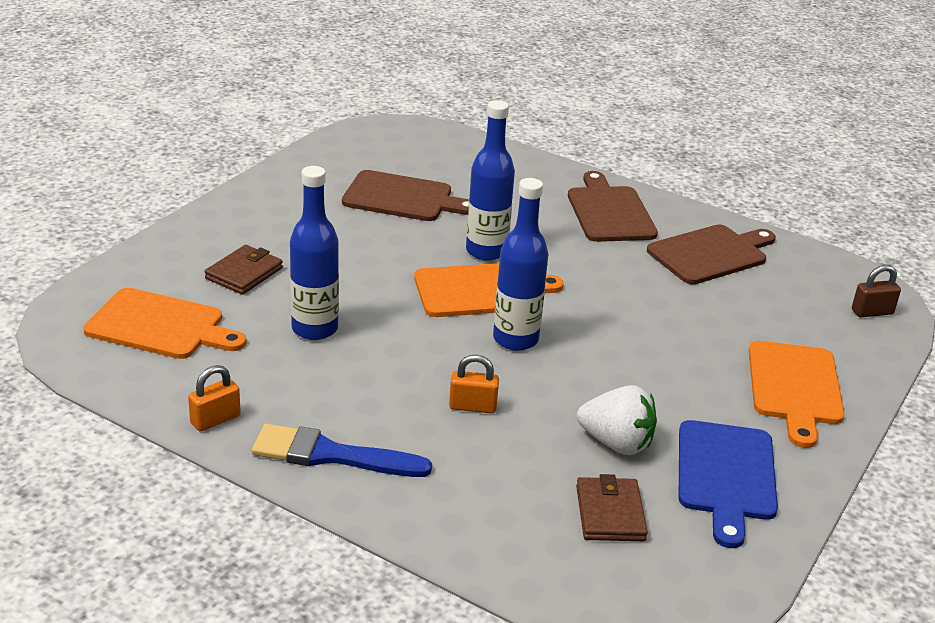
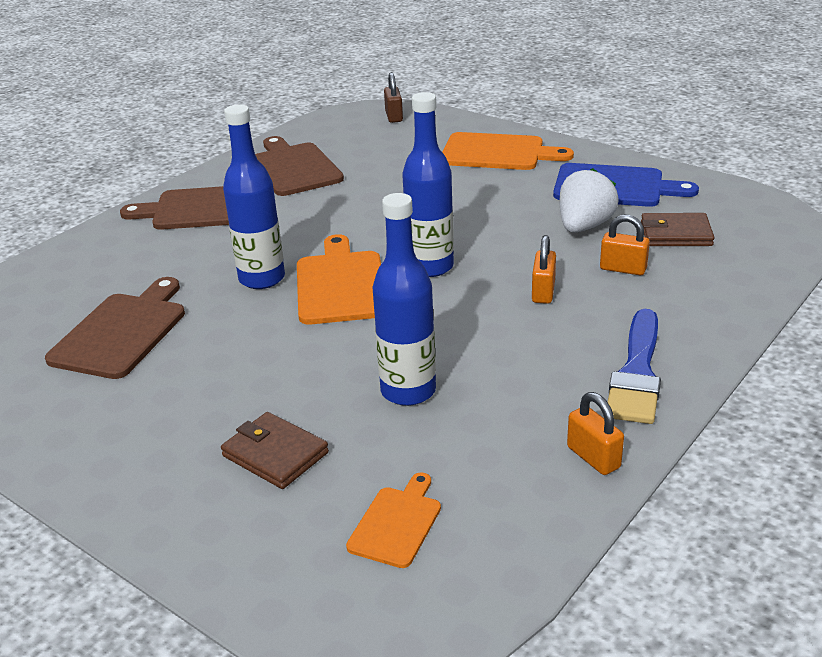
camera: 80 degrees left, 0 degrees up
(160, 326) = (397, 523): orange cutting board -> orange cutting board, size x0.57
(523, 464) = (623, 269): none -> orange padlock

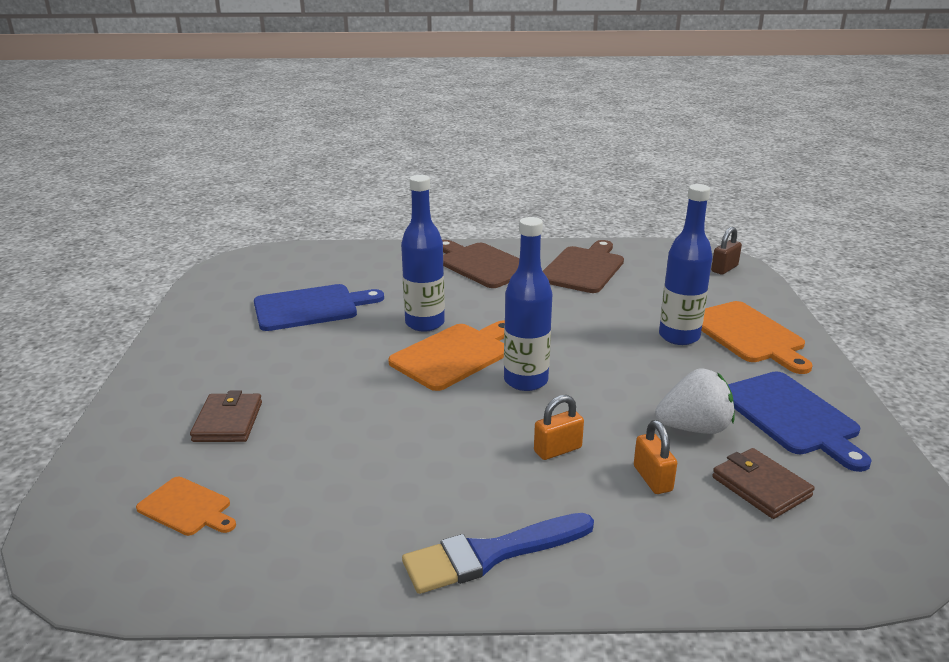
camera: 50 degrees right, 5 degrees down
(122, 332) = (310, 307): brown cutting board -> blue cutting board
(397, 523) = (187, 508): orange cutting board -> orange cutting board turned 45 degrees clockwise
(408, 391) = (349, 443): blue bottle -> blue bottle (679, 336)
(593, 457) = (341, 577): orange padlock -> none

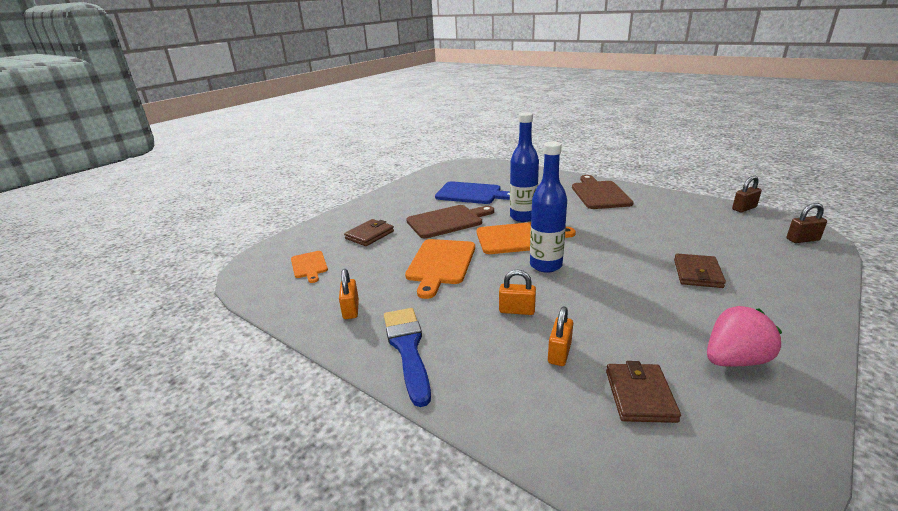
camera: 40 degrees right, 0 degrees up
(348, 542) = (351, 309): none -> orange padlock
(491, 554) = (407, 348): blue brush -> blue brush turned 60 degrees clockwise
(583, 268) = (671, 212): brown cutting board -> brown cutting board (447, 221)
(645, 245) = (744, 208): none -> brown padlock
(679, 336) = (697, 273): blue bottle -> brown wallet
(694, 428) = (633, 335): white strawberry -> none
(747, 335) = (766, 290): orange cutting board -> orange cutting board (440, 264)
(791, 416) = (734, 360): blue cutting board -> pink strawberry

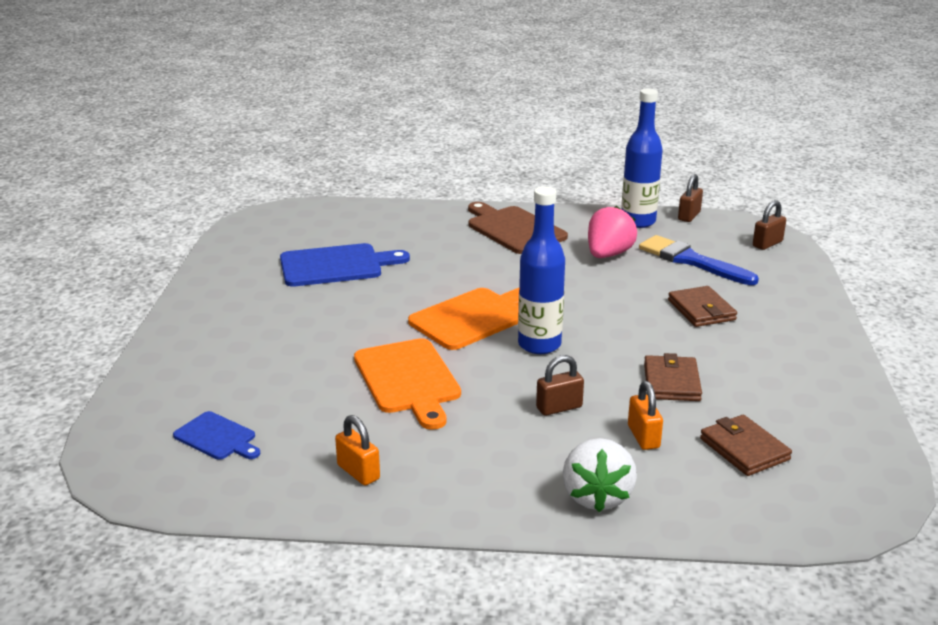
camera: 35 degrees left, 0 degrees up
(309, 266) = (217, 437): orange cutting board -> blue cutting board
(369, 235) = (254, 367): brown wallet -> brown wallet (671, 382)
(407, 348) = (483, 489): blue brush -> blue brush (691, 261)
(447, 221) = (348, 317): brown cutting board -> none
(477, 386) = (597, 496): none -> white strawberry
(517, 310) = (559, 407): orange padlock -> brown padlock
(523, 217) = (447, 286): blue bottle -> blue bottle (638, 221)
(734, 360) = (793, 390): pink strawberry -> pink strawberry (608, 254)

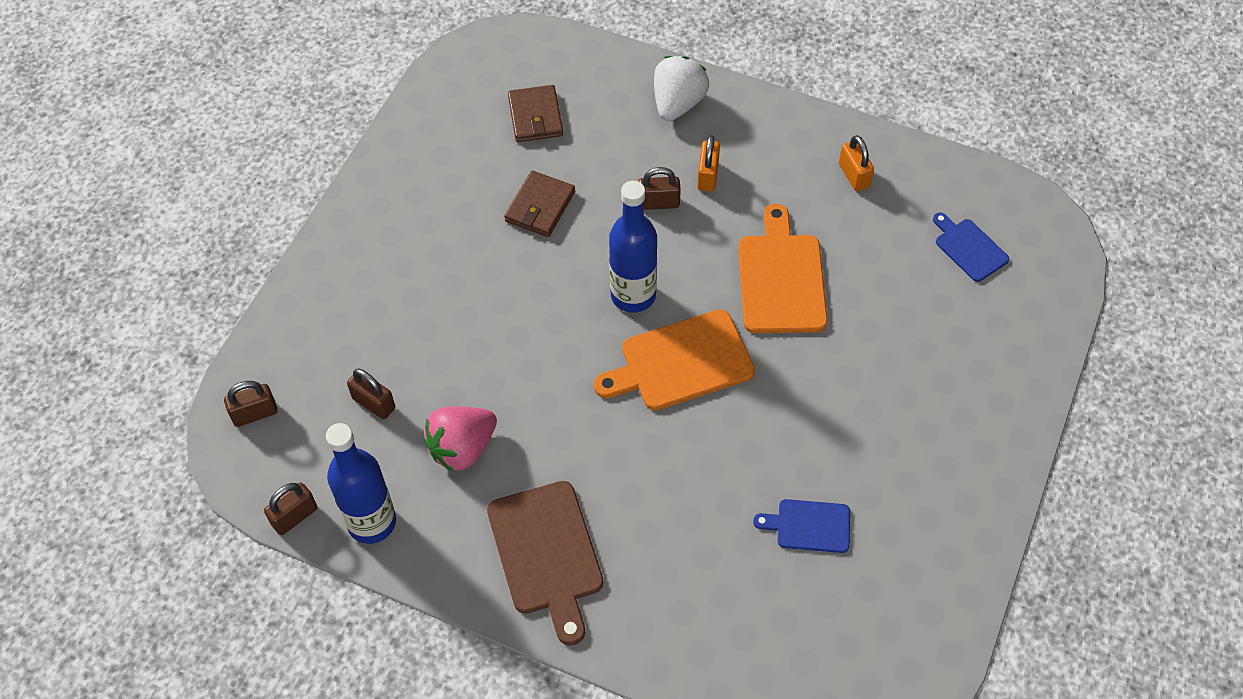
camera: 160 degrees left, 30 degrees up
(336, 265) = (809, 526): blue cutting board -> blue cutting board, size x0.57
(643, 437) = (606, 150): orange padlock -> orange padlock (707, 176)
(691, 261) = (374, 403): blue brush -> brown padlock
(701, 310) = (434, 304): brown wallet -> none

